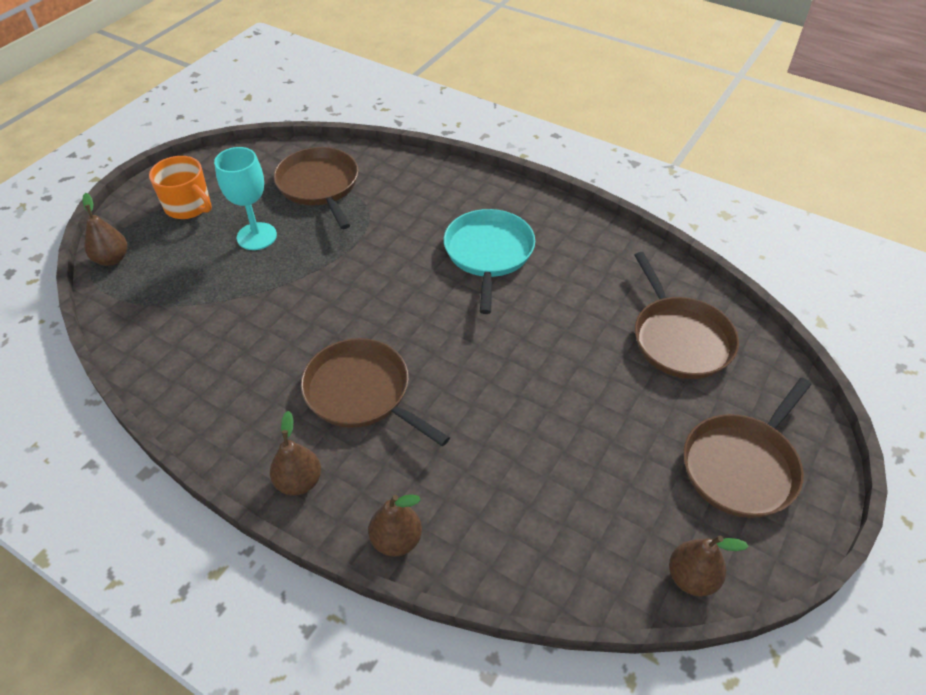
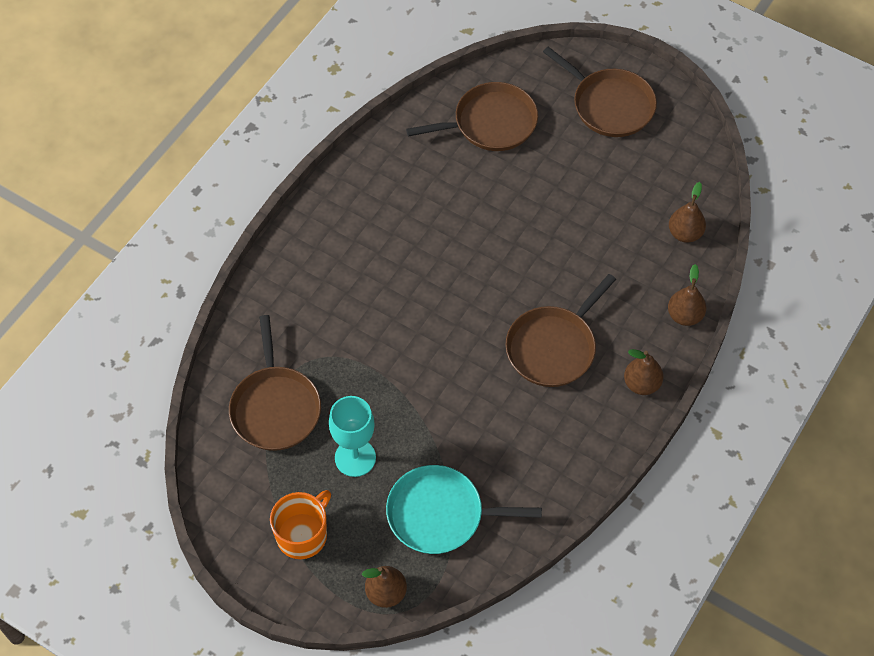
camera: 90 degrees left, 10 degrees up
(319, 186) = (275, 407): brown pan -> brown pan turned 75 degrees counterclockwise
(488, 253) = (386, 253): turquoise pan -> turquoise pan (440, 514)
(692, 578) = (696, 147): brown pear -> brown pear (685, 233)

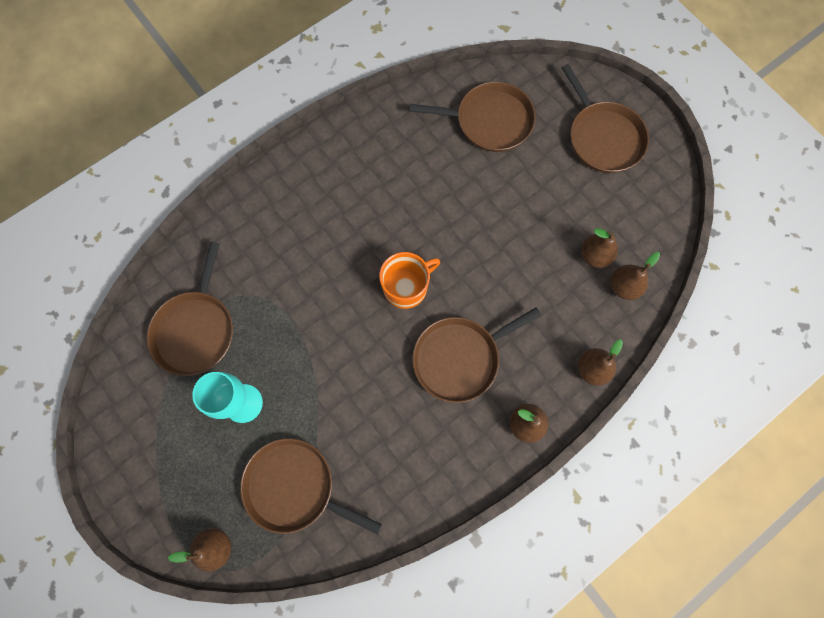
camera: 20 degrees right, 15 degrees up
(302, 535) = (168, 461): orange mug -> orange mug (406, 287)
(440, 514) = (294, 487): turquoise pan -> brown pan
(645, 214) = (594, 255): none -> brown pear

